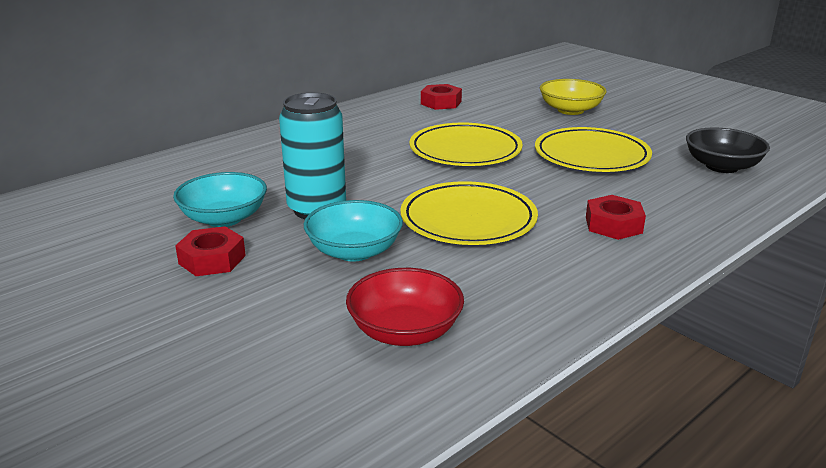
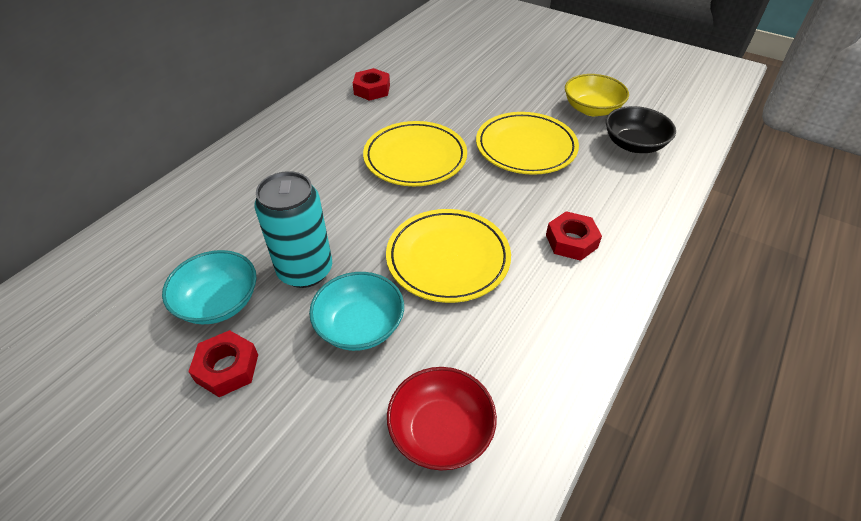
camera: 15 degrees left, 20 degrees up
(570, 110) = (489, 84): yellow bowl -> yellow bowl (591, 109)

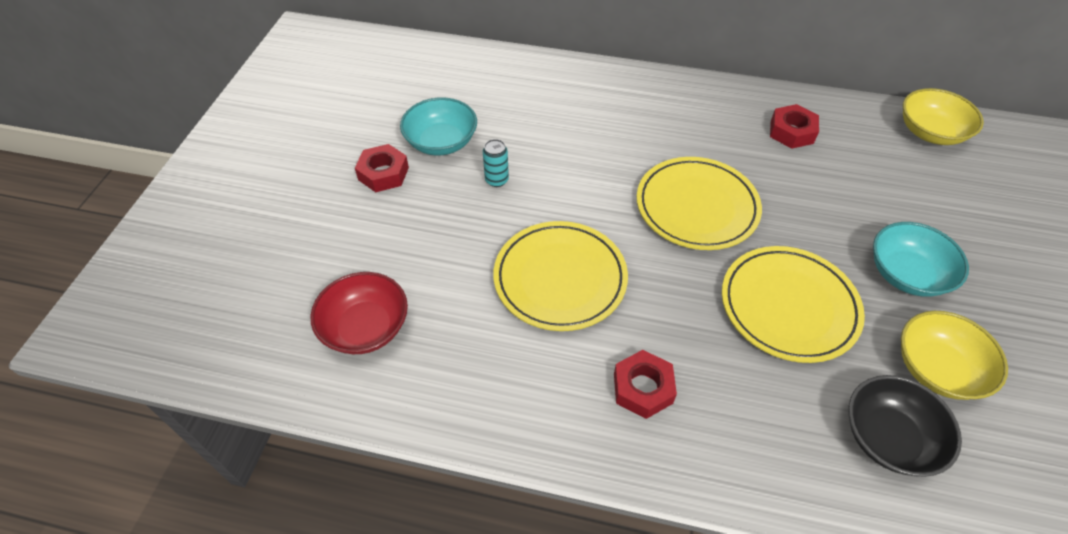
camera: 70 degrees right, 5 degrees up
(305, 270) = (496, 180): turquoise can -> turquoise can, size x0.45
(360, 326) = (451, 238): turquoise bowl -> turquoise bowl (906, 274)
(412, 40) = (930, 132): none -> yellow bowl

